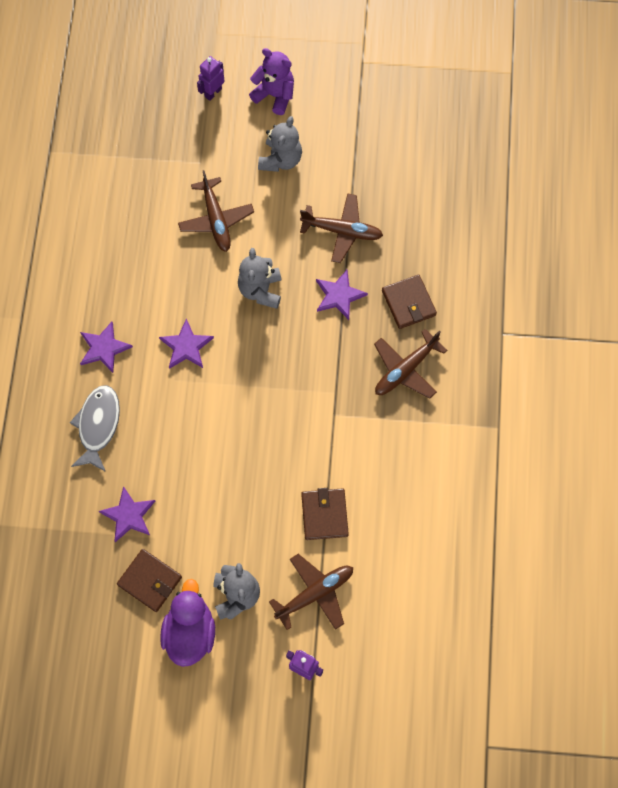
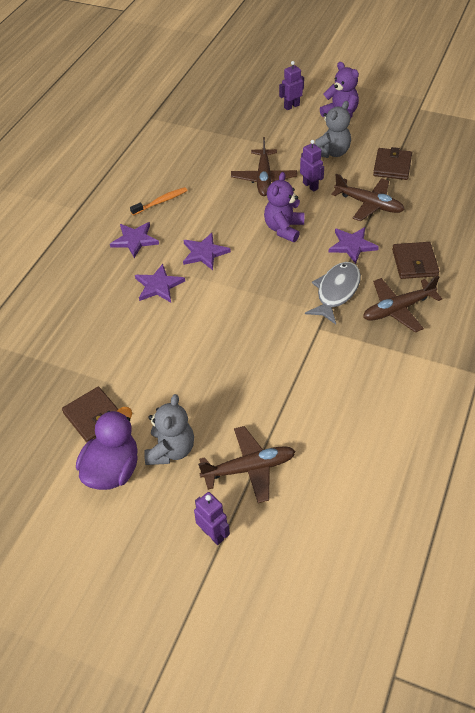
camera: 20 degrees right, 20 degrees down
(98, 425) = (104, 290): grey fish -> grey fish (336, 292)
(112, 284) = (161, 202): none -> orange toothbrush
(128, 515) = (99, 361): purple star -> purple star (158, 286)
(260, 290) = (284, 229): grey teddy bear -> purple teddy bear
(271, 218) = (310, 186): none -> purple robot
(324, 515) = (282, 404): brown wallet -> brown wallet (392, 166)

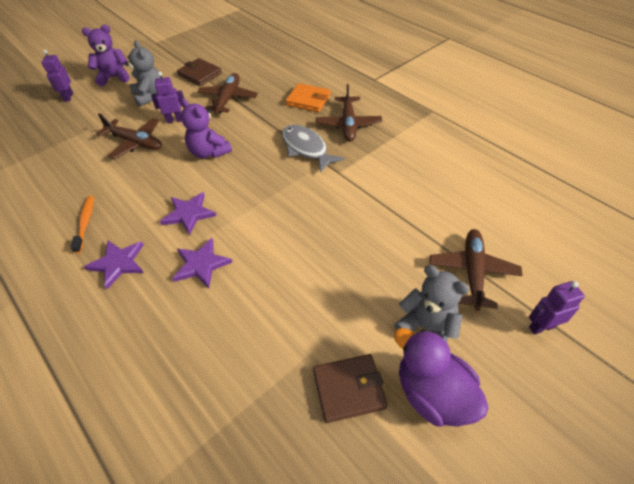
camera: 65 degrees left, 0 degrees up
(352, 245) = (263, 122): purple star -> none
(369, 204) = (228, 99): brown plane -> brown plane turned 45 degrees counterclockwise
(414, 263) = (308, 100): brown wallet -> orange wallet

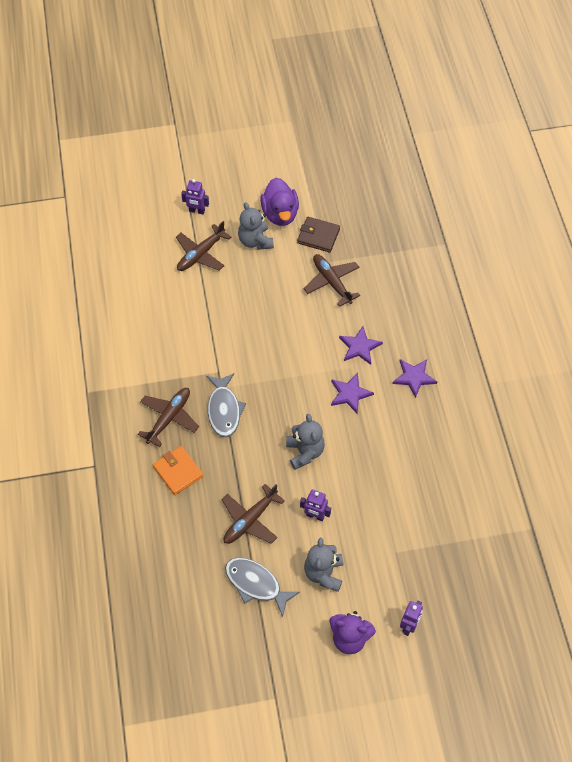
camera: 150 degrees left, 10 degrees up
(85, 223) = (428, 427): orange toothbrush -> none
(135, 143) = (362, 503): brown plane -> brown plane (332, 282)
(200, 74) = (256, 584): brown wallet -> grey fish
(209, 152) = (305, 452): purple teddy bear -> grey teddy bear

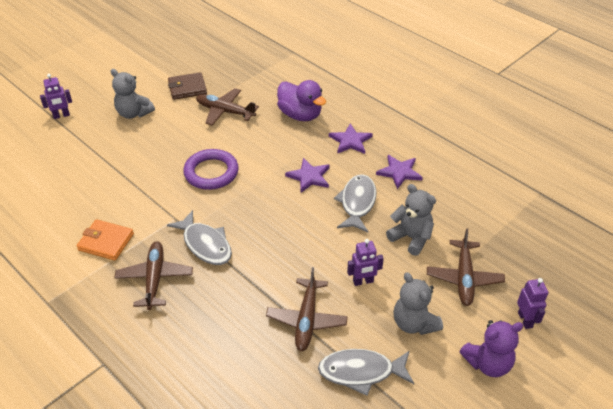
camera: 35 degrees left, 15 degrees down
(178, 471) = (200, 319): orange wallet -> orange wallet (106, 242)
(201, 254) = (89, 142): brown plane -> brown plane (464, 278)
(275, 342) = (211, 172): none -> purple ring
(280, 214) = (141, 88): purple duck -> purple duck (300, 115)
(305, 452) = (309, 238): grey teddy bear -> grey teddy bear (411, 238)
(359, 347) = (287, 142): purple star -> purple star (399, 172)
(368, 443) = (357, 203): none -> grey fish

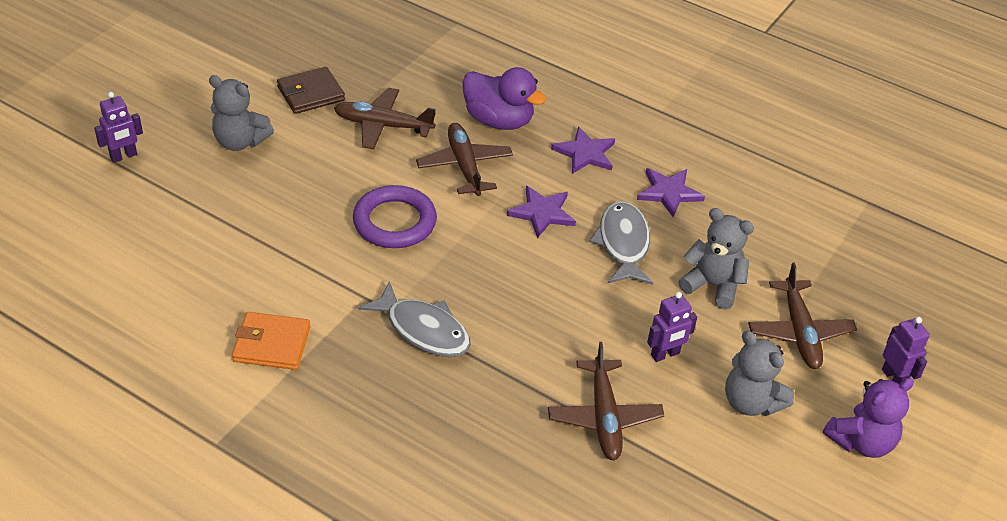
camera: 15 degrees left, 0 degrees up
(154, 279) = (366, 389): brown plane -> brown plane (464, 166)
(361, 372) = (699, 477): grey fish -> none

